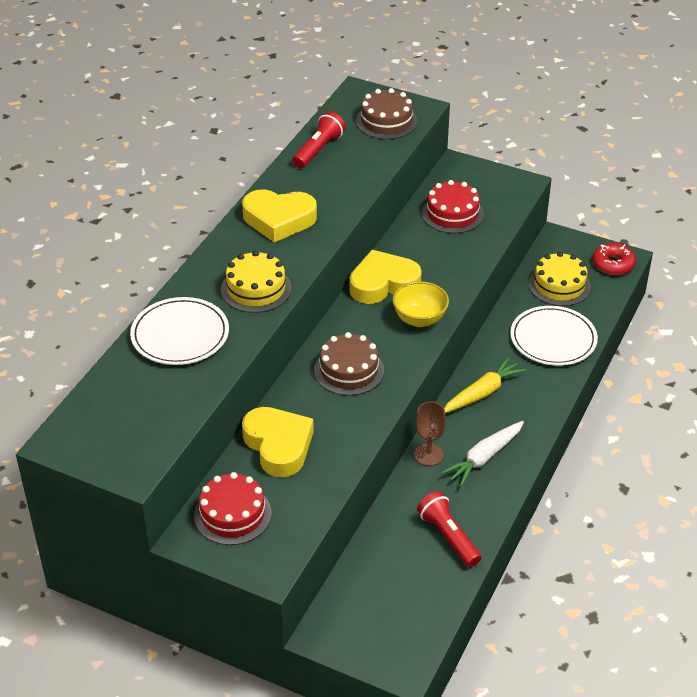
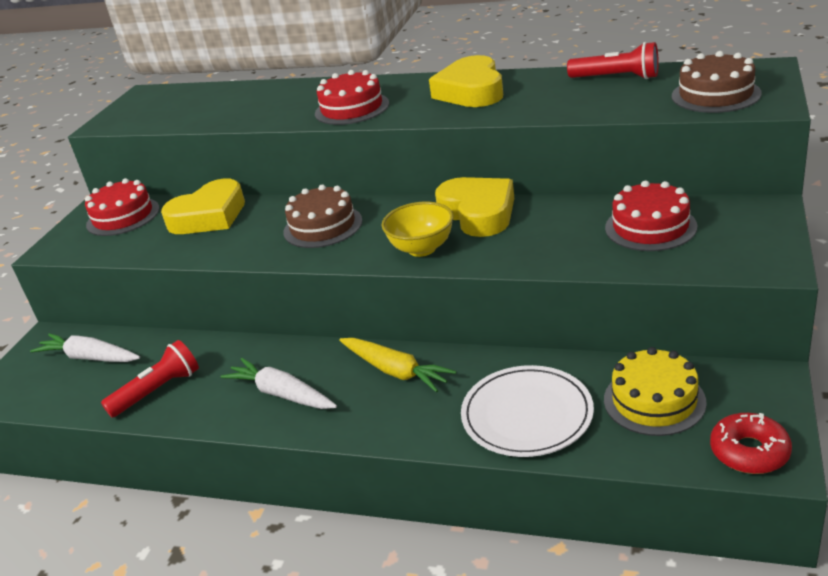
camera: 85 degrees right, 10 degrees down
(180, 335) = (277, 97): white plate -> none
(256, 289) = (352, 108): yellow cake -> red cake
(375, 592) = (89, 357): none -> white carrot
(428, 455) = (283, 351): brown goblet -> none

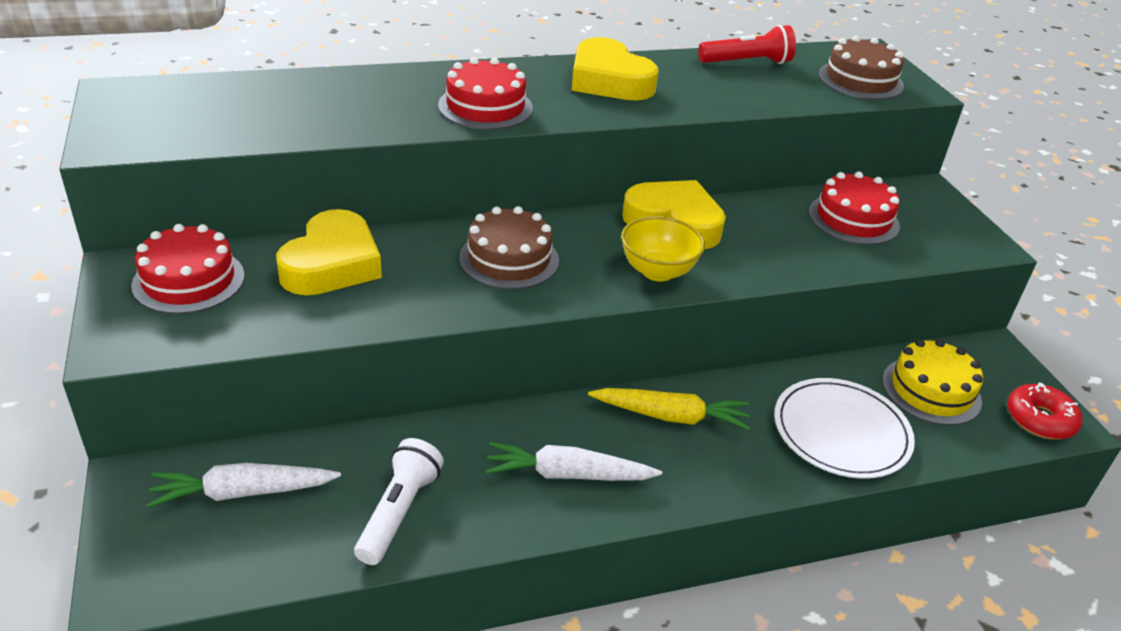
camera: 40 degrees left, 5 degrees up
(157, 391) = (398, 512): red flashlight -> white flashlight

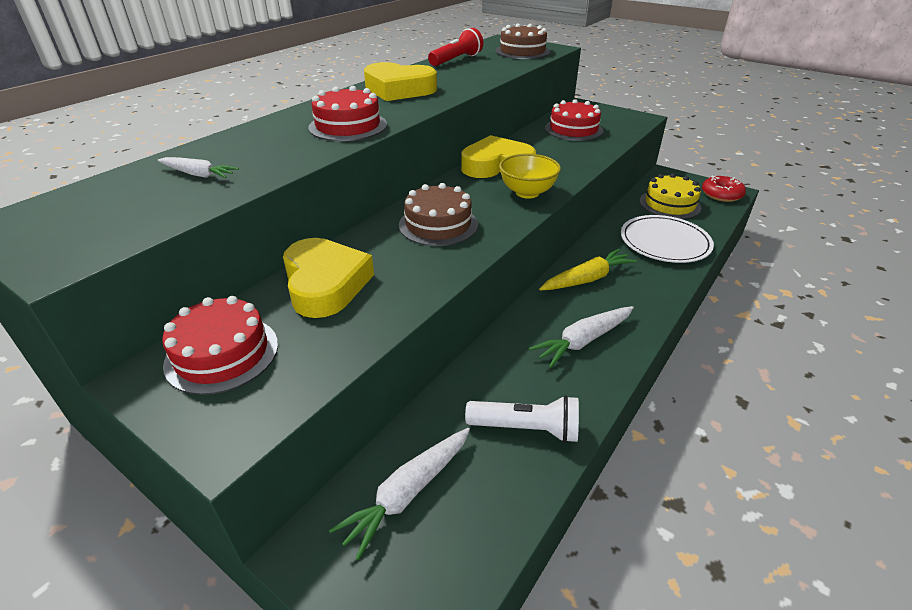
camera: 35 degrees left, 0 degrees up
(291, 106) = (199, 174): none -> white carrot
(398, 512) = (526, 428): white flashlight -> white flashlight turned 120 degrees clockwise

